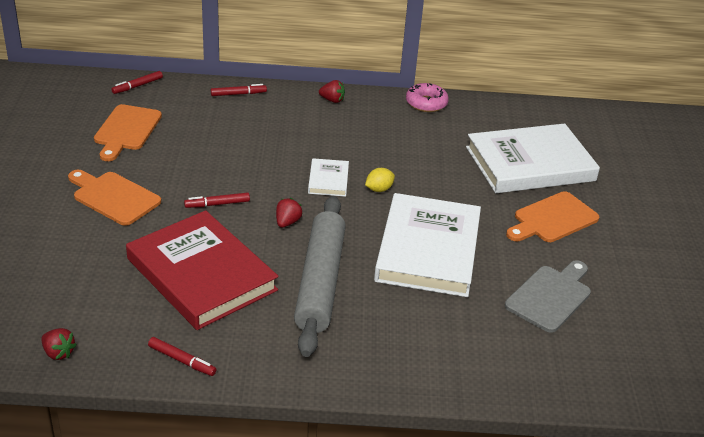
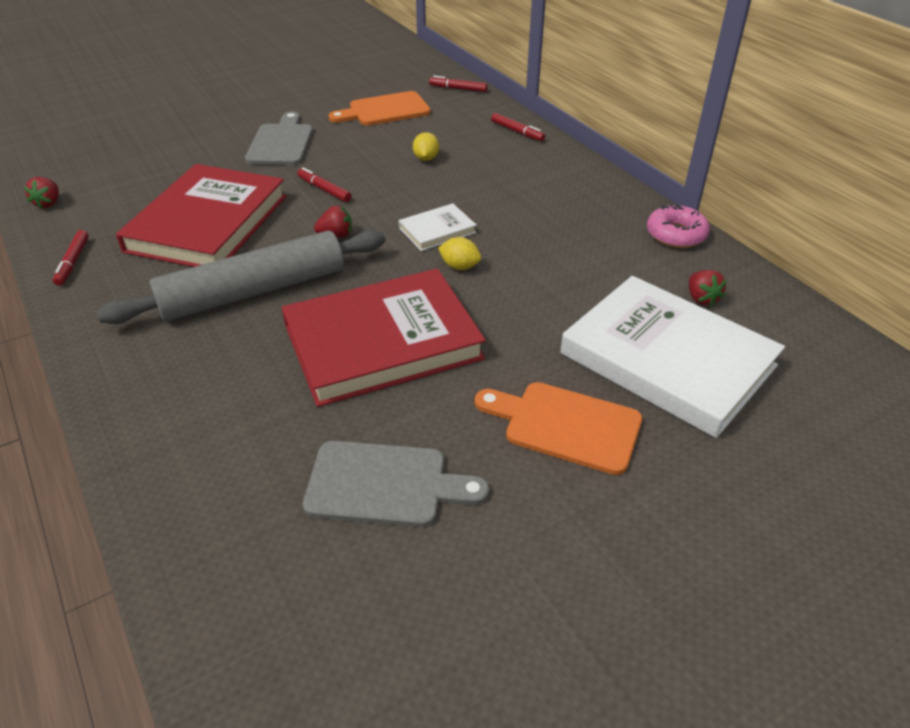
camera: 60 degrees right, 5 degrees up
(113, 197) = (281, 143): orange cutting board -> grey cutting board
(228, 145) = (426, 158): none -> yellow lemon
(332, 100) = (585, 179): red strawberry -> red strawberry (701, 298)
(428, 250) = (382, 342): white book -> red book

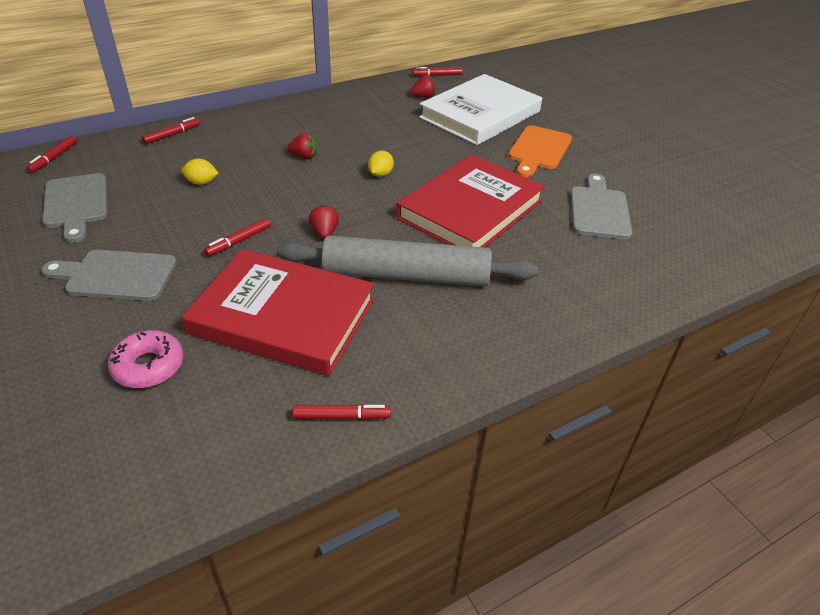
camera: 90 degrees left, 0 degrees up
(48, 203) = (189, 479): red strawberry -> red strawberry (304, 156)
(253, 291) = (406, 275): grey rolling pin -> grey rolling pin turned 60 degrees counterclockwise
(382, 342) = (470, 209): red book -> red book turned 60 degrees clockwise
(385, 110) = (76, 204): orange cutting board -> grey cutting board
(437, 230) = (328, 182): white book -> none
(676, 234) = (354, 94): pink donut -> pink donut (148, 366)
(793, 312) = (437, 75): none -> red marker

